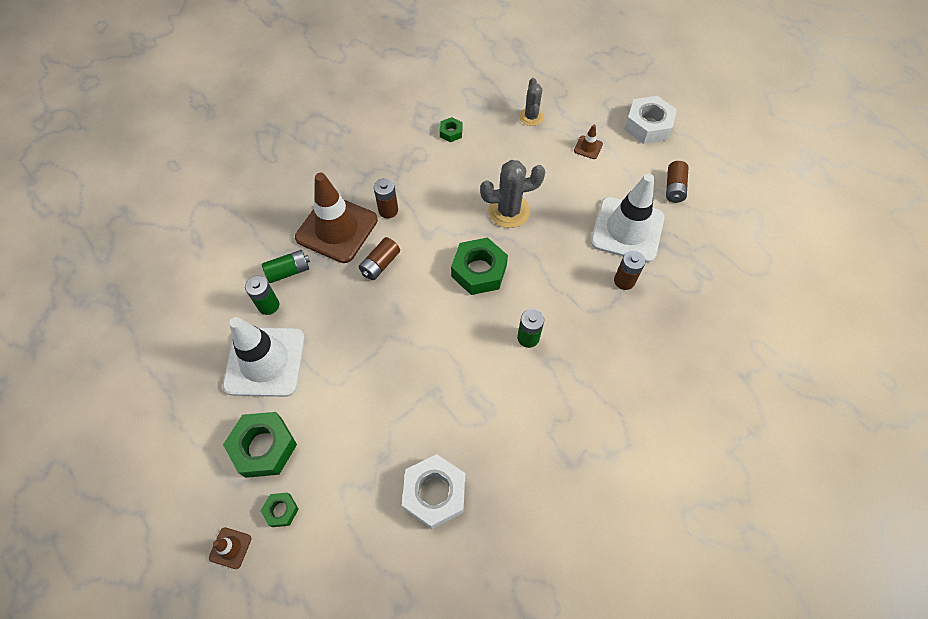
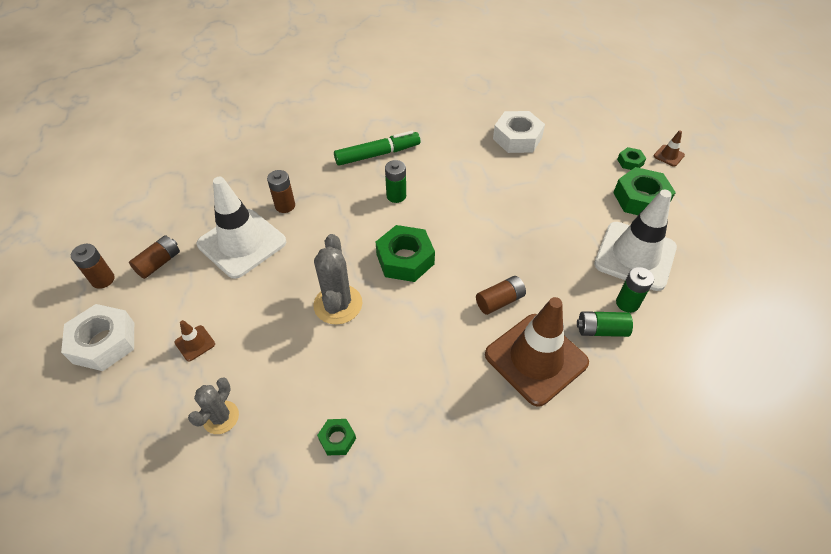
camera: 155 degrees left, 10 degrees down
(388, 210) = (468, 358): brown battery -> brown battery (103, 280)
(509, 211) = (338, 304): grey cactus -> grey cactus turned 75 degrees clockwise
(583, 388) = (377, 154): none -> green marker

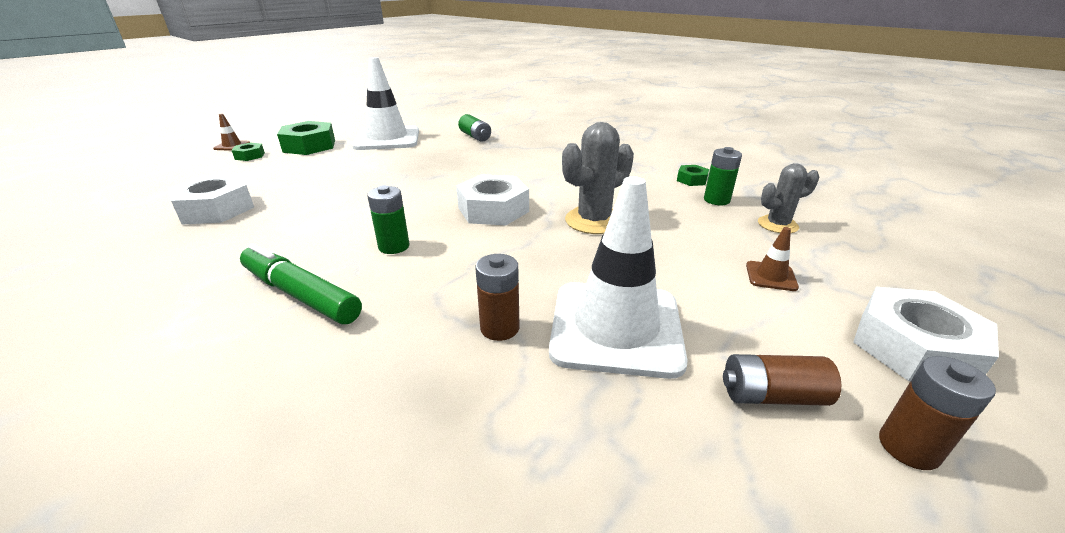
camera: 125 degrees left, 20 degrees down
(405, 259) = (493, 209): green nut -> white nut
(500, 301) = (490, 165): brown battery -> none
(536, 358) = (526, 146): brown traffic cone -> none
(627, 303) = (440, 134): green battery -> green battery (716, 200)

